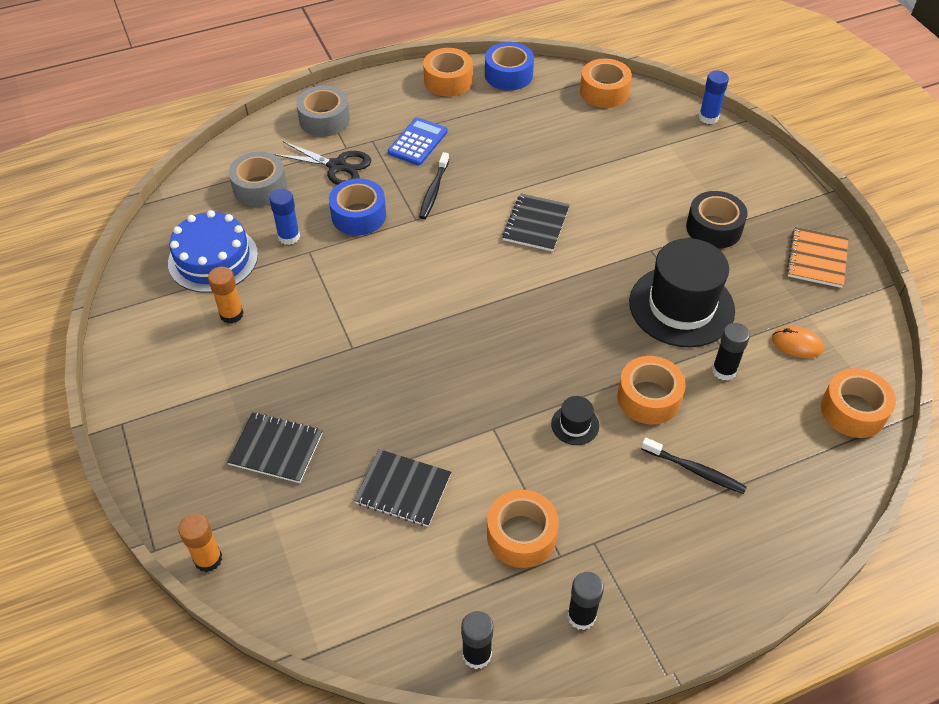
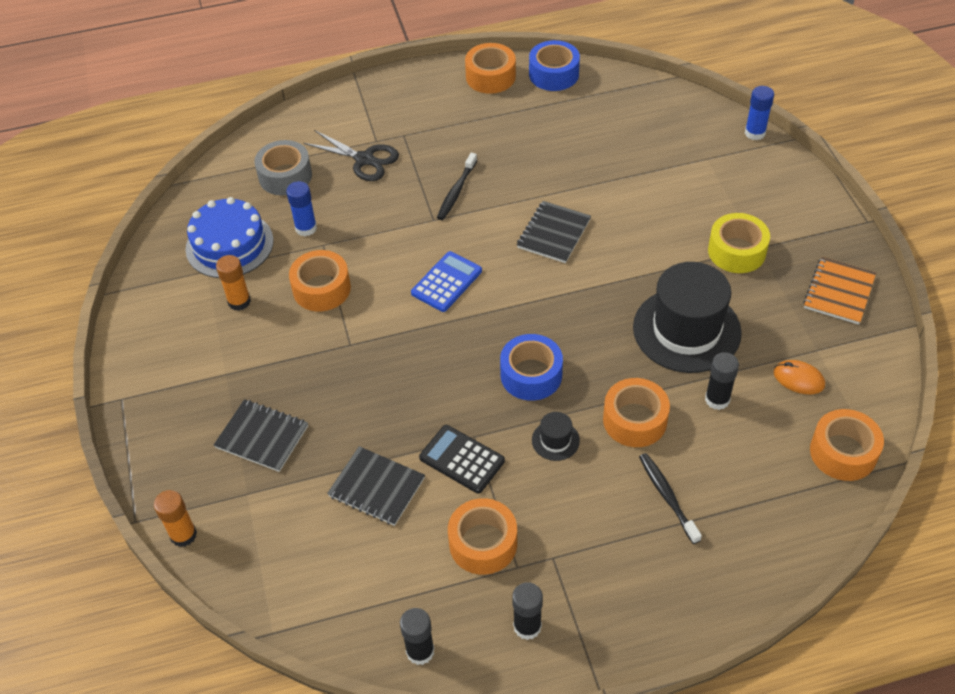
camera: 10 degrees right, 0 degrees up
(324, 120) = (359, 110): grey tape -> none
(358, 215) = (377, 211): blue tape -> blue tape (531, 375)
(418, 142) = (449, 140): blue calculator -> blue calculator (446, 282)
(485, 452) = (462, 459): none -> black calculator
(604, 92) = (650, 98): orange tape -> orange tape (321, 289)
(695, 470) = (667, 497): black toothbrush -> black toothbrush turned 150 degrees counterclockwise
(714, 228) = (736, 251): black tape -> yellow tape

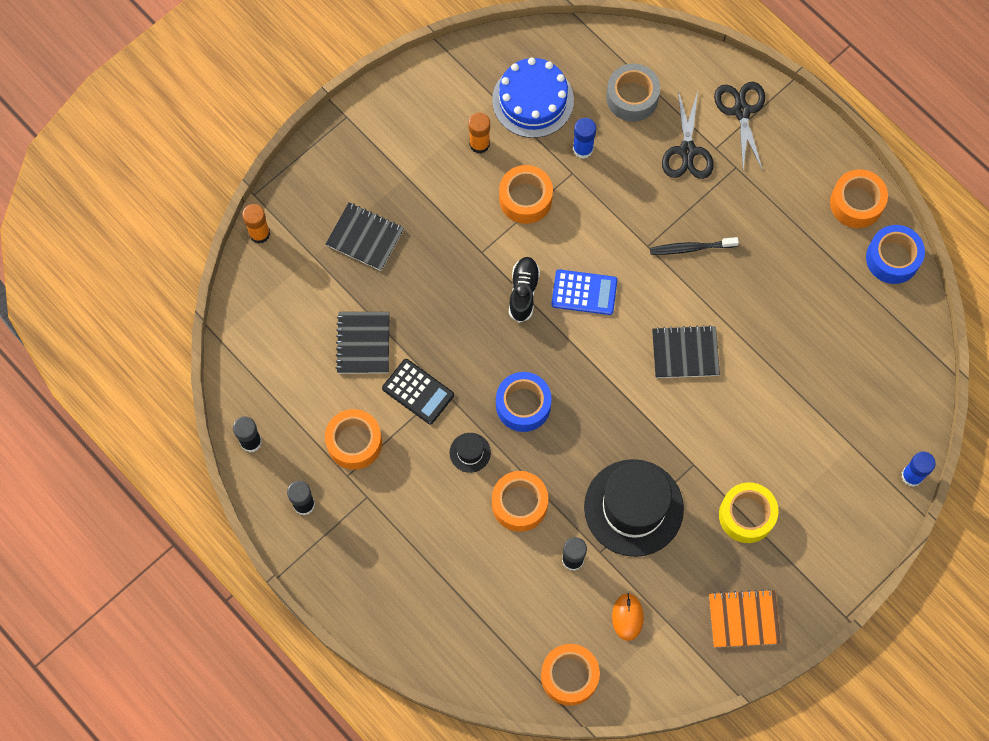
camera: 60 degrees right, 20 degrees up
(262, 437) = (365, 237): black notebook -> black notebook turned 60 degrees counterclockwise
(356, 113) = (741, 111): none -> black scissors
(414, 328) = (523, 292): none -> black shoe
(462, 459) = (418, 392): black calculator -> black calculator turned 120 degrees clockwise
(667, 497) = (460, 557): black toothbrush -> none

